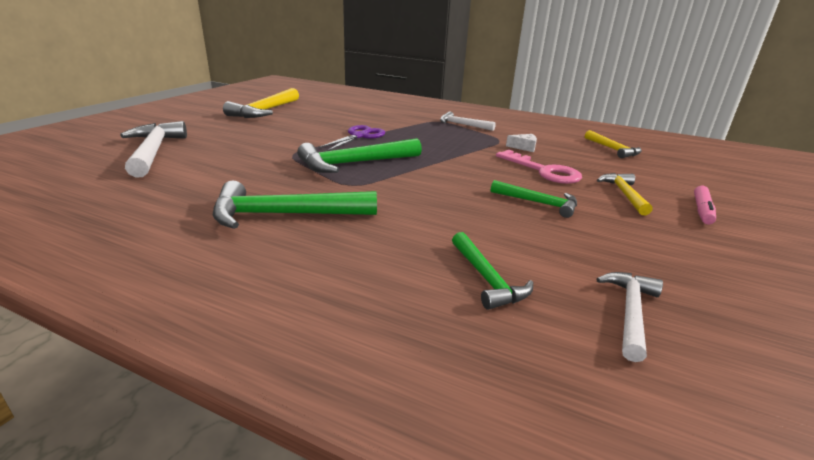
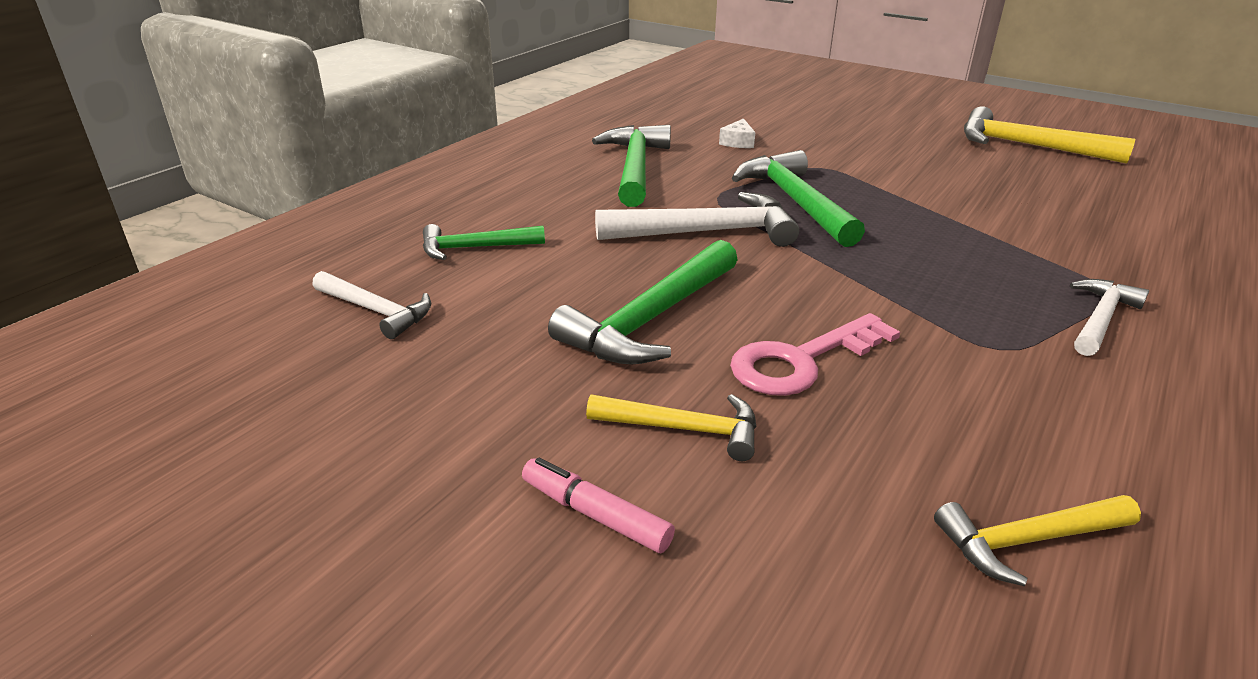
camera: 100 degrees right, 5 degrees up
(153, 151) = (804, 109): white hammer -> white hammer (707, 232)
(359, 136) = (931, 209): purple scissors -> none
(524, 147) = (957, 372): white cheese -> white cheese (738, 142)
(538, 203) = (650, 319): green hammer -> green hammer, size x1.66

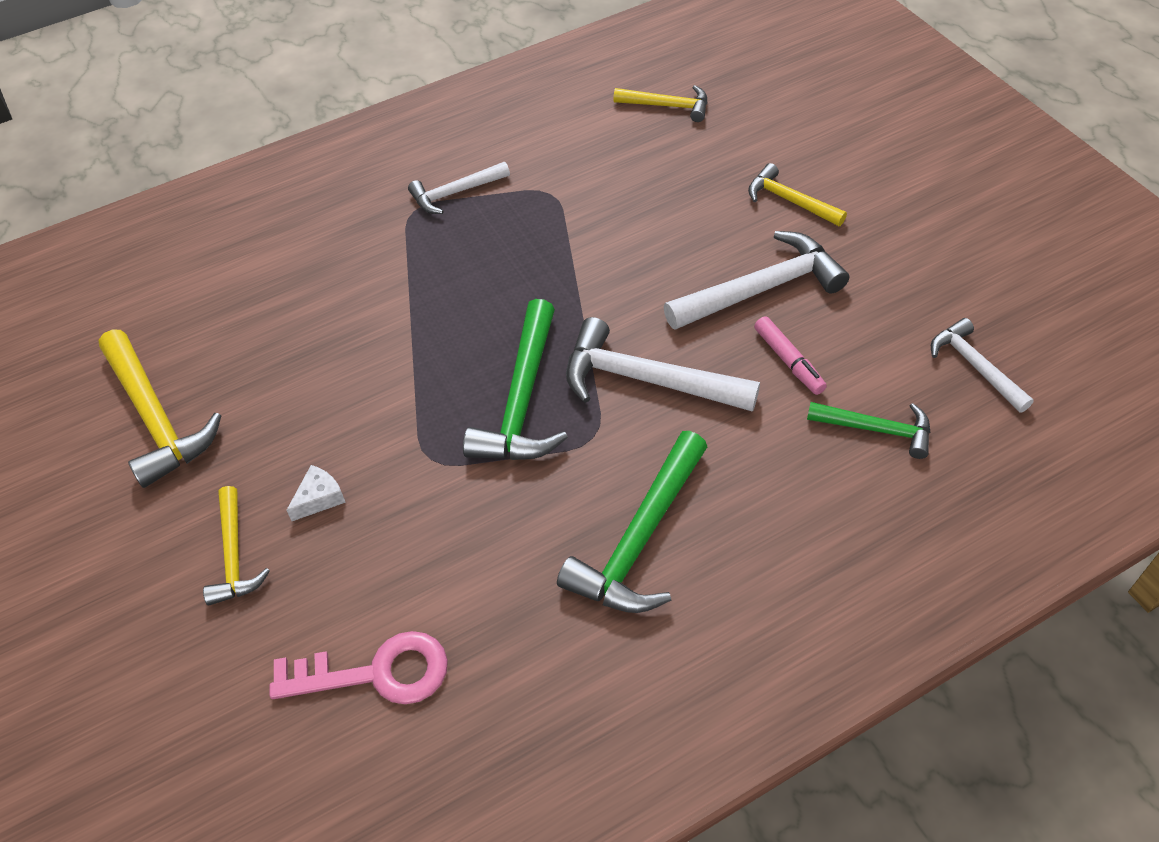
camera: 150 degrees left, 20 degrees up
(595, 514) = (861, 171): pink marker -> pink marker (788, 361)
(650, 319) = (761, 289): green hammer -> white hammer
(738, 142) = (467, 561): white cheese -> white cheese (319, 498)
(802, 361) = (684, 223): pink key -> pink key (376, 673)
(875, 121) = (234, 556): none -> yellow hammer

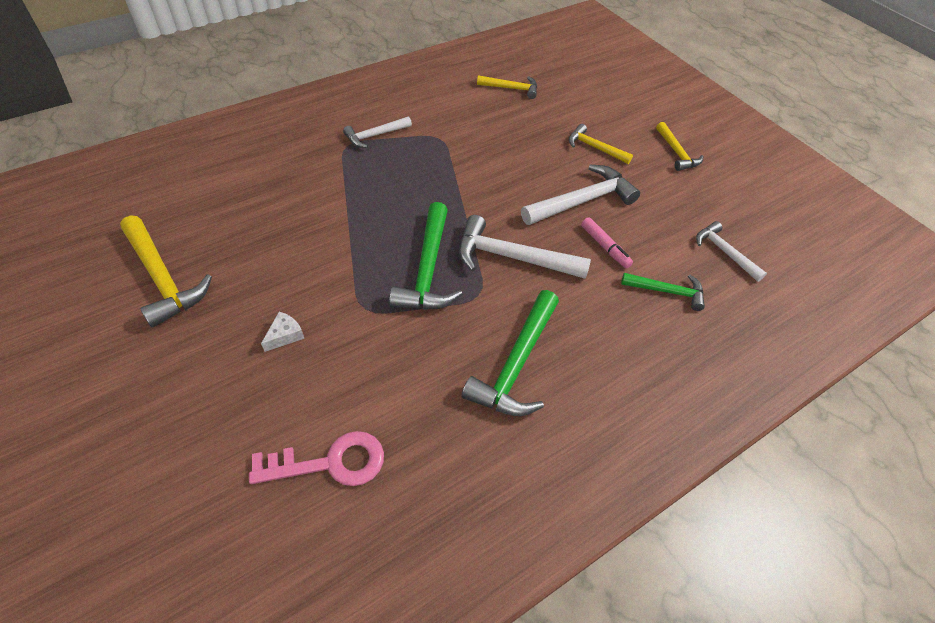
camera: 10 degrees left, 0 degrees up
(234, 556) = (221, 377): yellow hammer -> yellow hammer (676, 153)

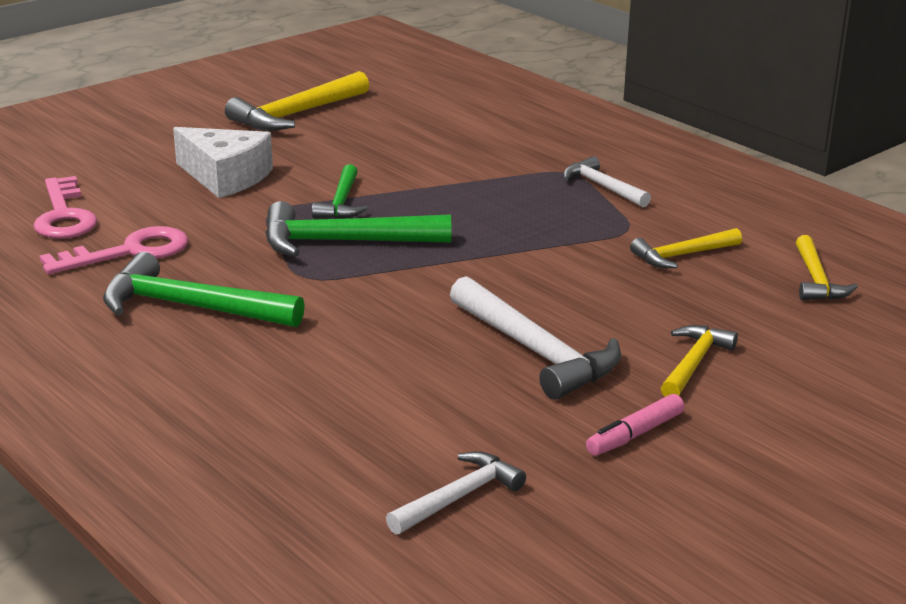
camera: 85 degrees right, 25 degrees down
(285, 335) = (225, 177): white cheese -> white cheese, size x2.19
(417, 406) = (129, 252): none -> pink key
(511, 257) = (383, 297): white hammer -> none
(605, 247) = (431, 372): pink marker -> pink marker (635, 434)
(667, 291) = (344, 429): green hammer -> green hammer (341, 203)
(676, 153) = (740, 457): yellow hammer -> yellow hammer (682, 255)

